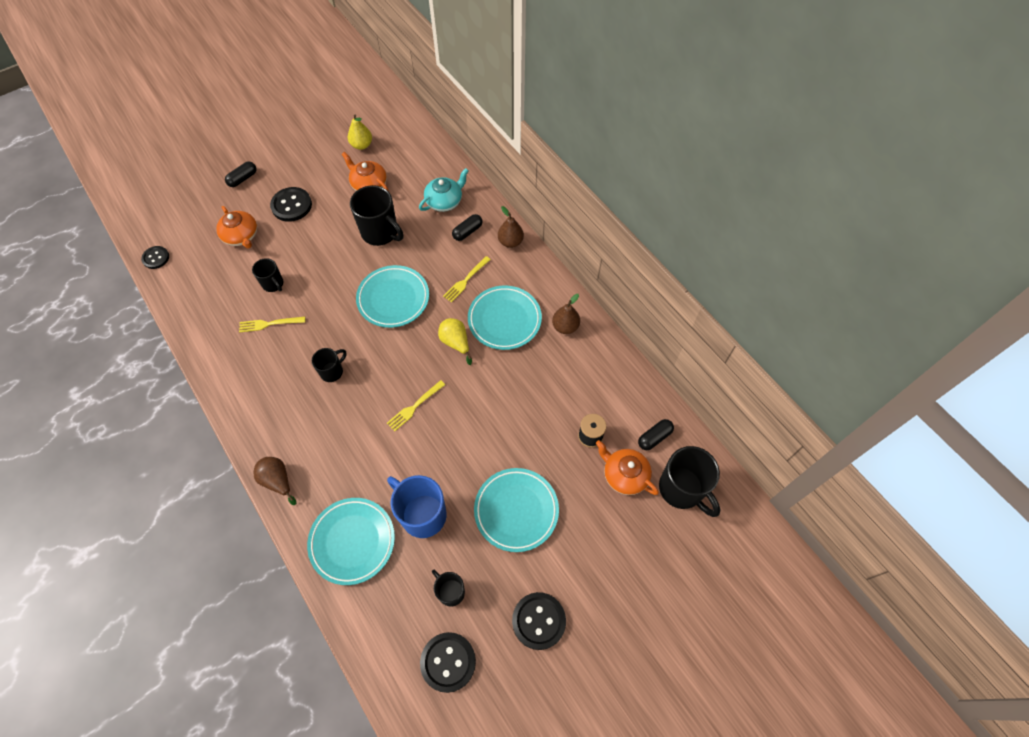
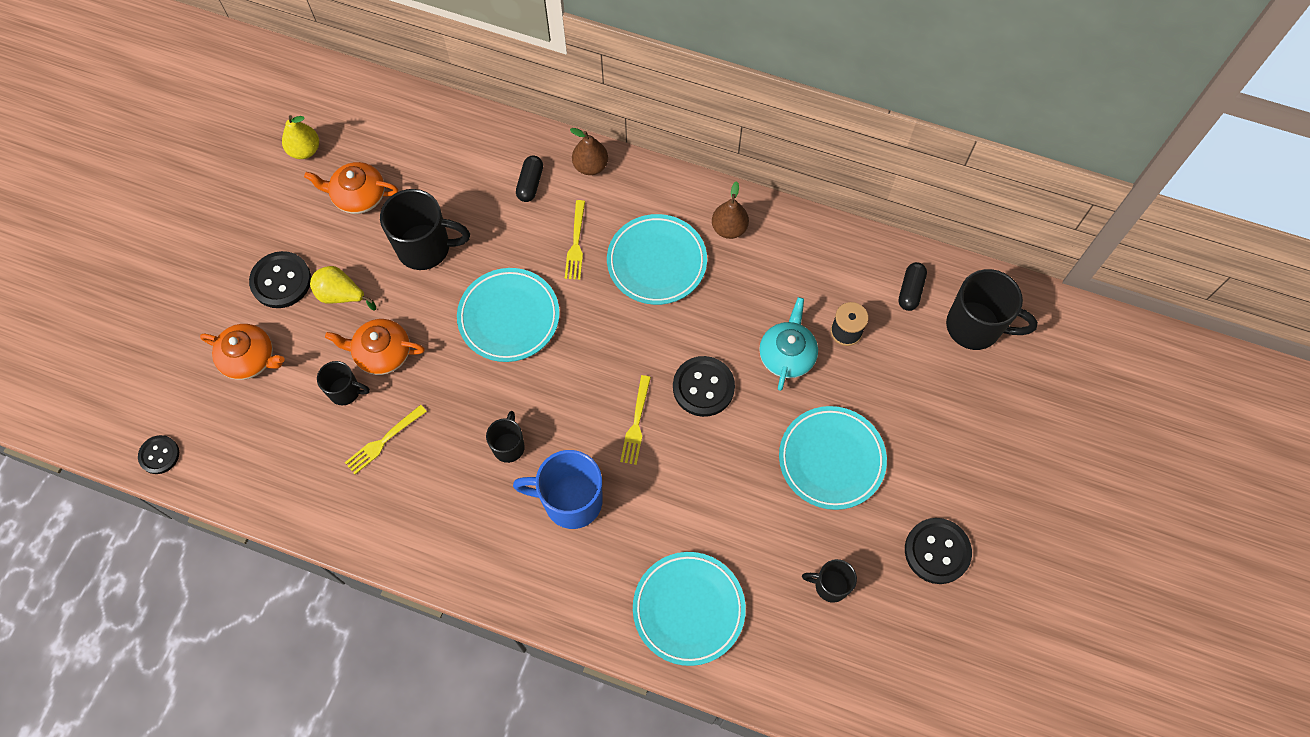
camera: 35 degrees left, 5 degrees up
(243, 179) = (183, 285): black capsule -> none
(278, 481) = (551, 605): brown pear -> none
(422, 514) = (739, 530): blue mug -> blue mug (570, 501)
(444, 201) = (471, 162): turquoise teapot -> turquoise teapot (787, 355)
(448, 662) = (882, 653): black button -> black button (703, 387)
(456, 342) = (623, 323): yellow pear -> yellow pear (341, 295)
(624, 475) = (910, 349): orange teapot -> orange teapot (382, 353)

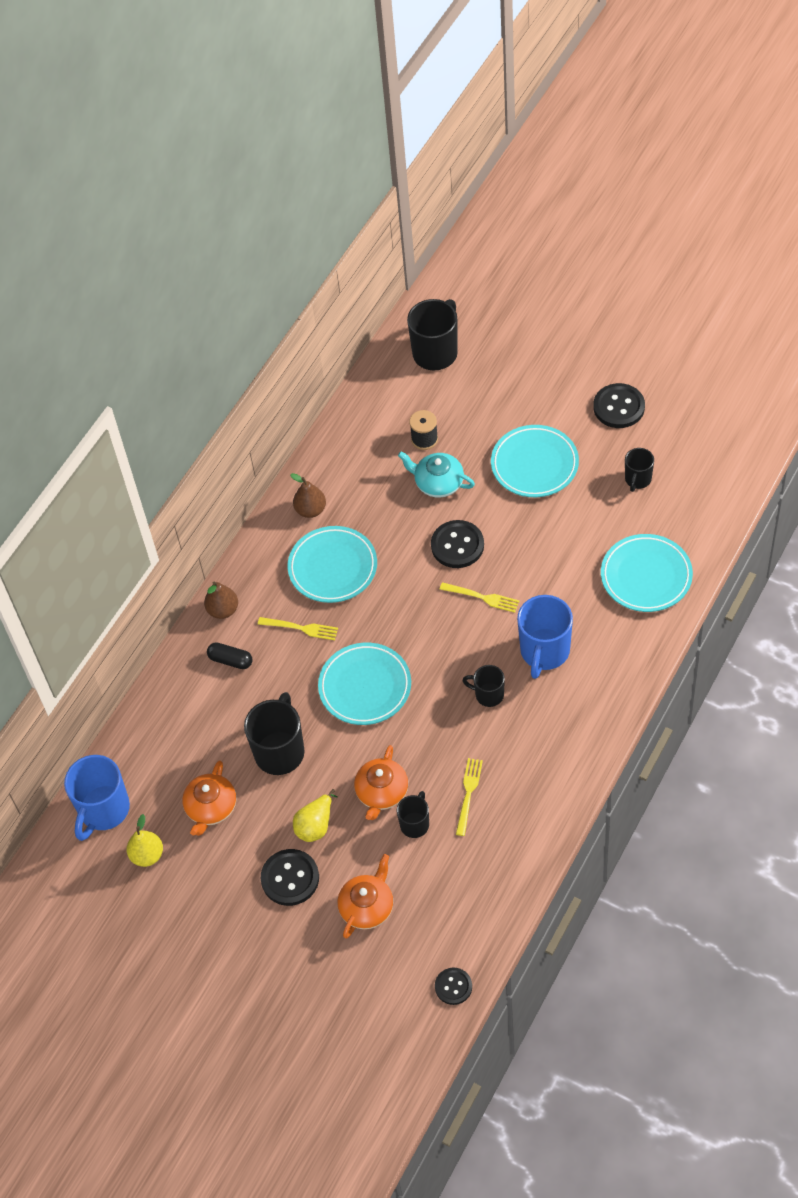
camera: 75 degrees left, 10 degrees down
(352, 104) = (103, 810): none -> blue mug
(384, 441) = (468, 794): yellow fork -> yellow fork turned 135 degrees counterclockwise
(910, 290) = (395, 390): black capsule -> none

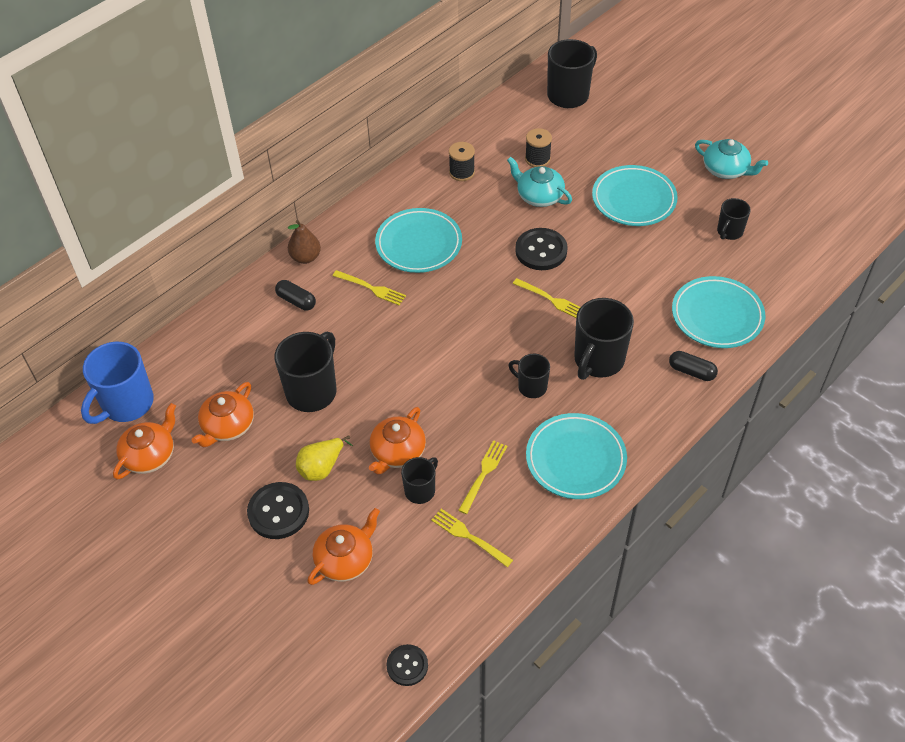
camera: 10 degrees right, 5 degrees down
(147, 855) = (150, 455): yellow pear -> orange teapot
(310, 510) = (415, 193): brown pear -> none
(351, 473) = (462, 172): none -> black spool
(365, 687) = (414, 352): turquoise plate -> turquoise plate (575, 459)
(473, 856) = (469, 537): none -> yellow fork
(544, 652) = (598, 360): blue mug -> black mug
(619, 407) = (726, 170): black button -> turquoise teapot
(635, 641) = (691, 371): none -> black capsule

